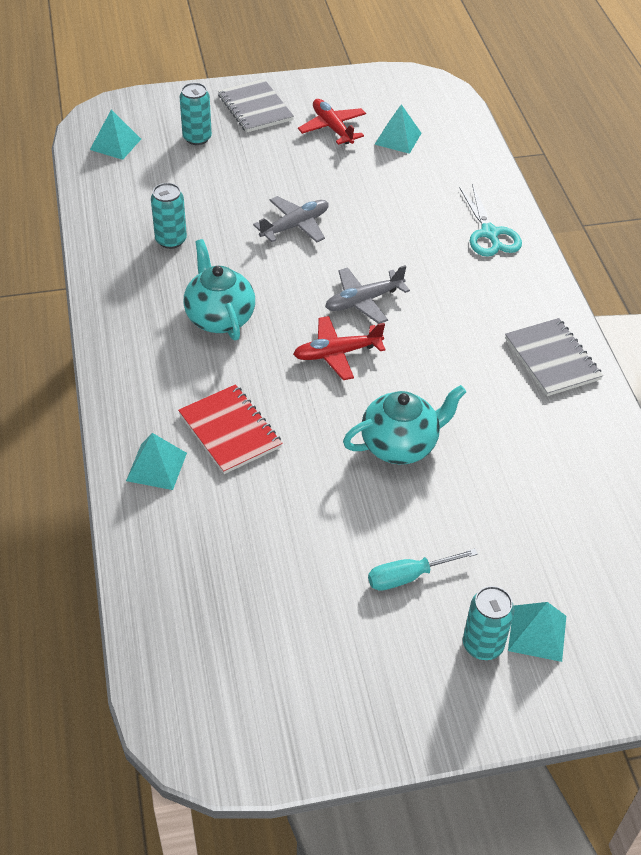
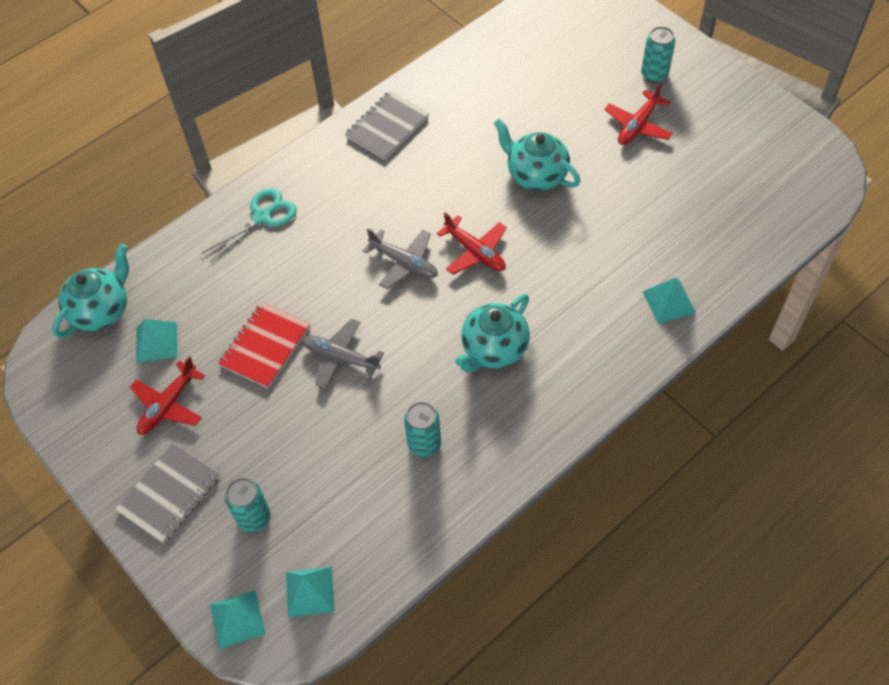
camera: 115 degrees left, 10 degrees up
(230, 431) = (601, 277): red notebook -> red notebook (265, 346)
(408, 577) = (637, 125): turquoise screwdriver -> red plane
(454, 121) = (101, 310): none -> turquoise teapot
(537, 633) = (625, 55): turquoise pyramid -> turquoise pyramid (237, 619)

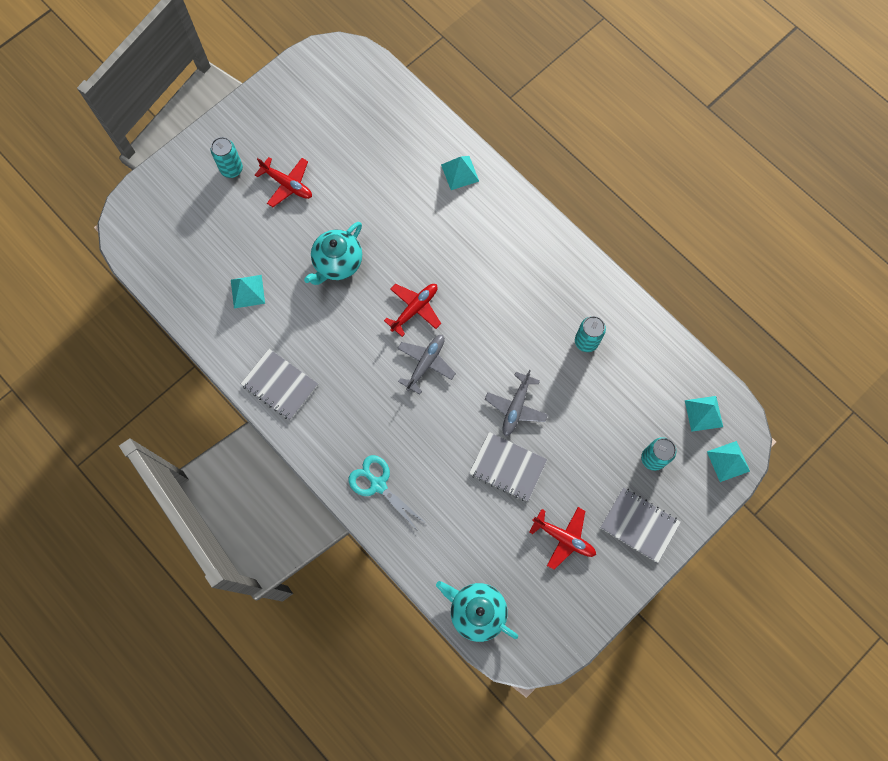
camera: 95 degrees left, 15 degrees up
(156, 342) = (506, 557): turquoise pyramid -> turquoise pyramid (247, 291)
(265, 346) = (507, 467): red notebook -> grey notebook
(493, 349) = (505, 294): turquoise teapot -> none

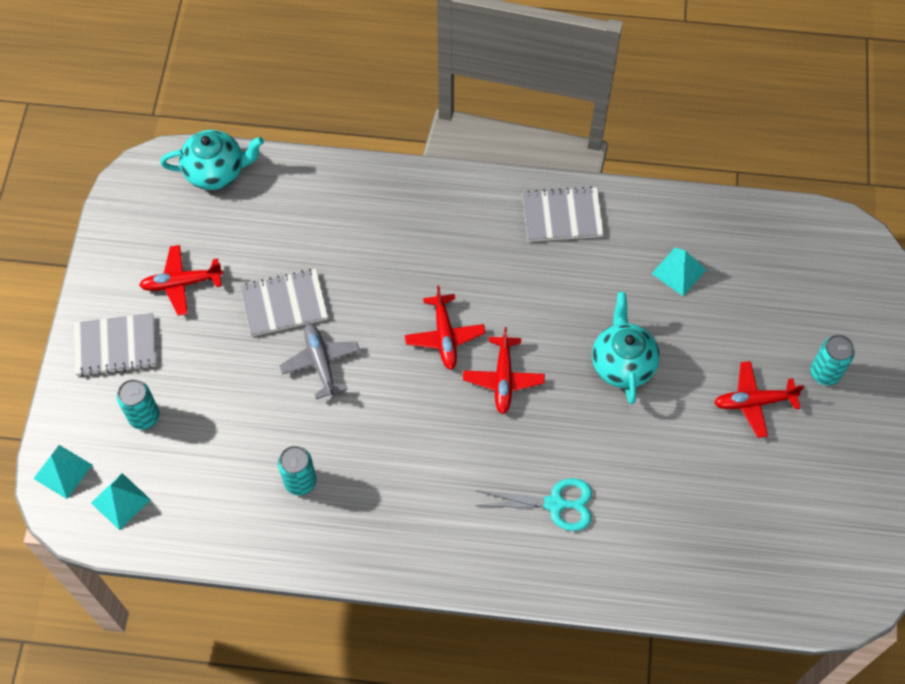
camera: 140 degrees right, 10 degrees down
(378, 484) = (392, 203): turquoise scissors -> turquoise scissors (555, 504)
(426, 363) = (445, 336): grey plane -> red plane
(460, 172) = (592, 562): turquoise pyramid -> none

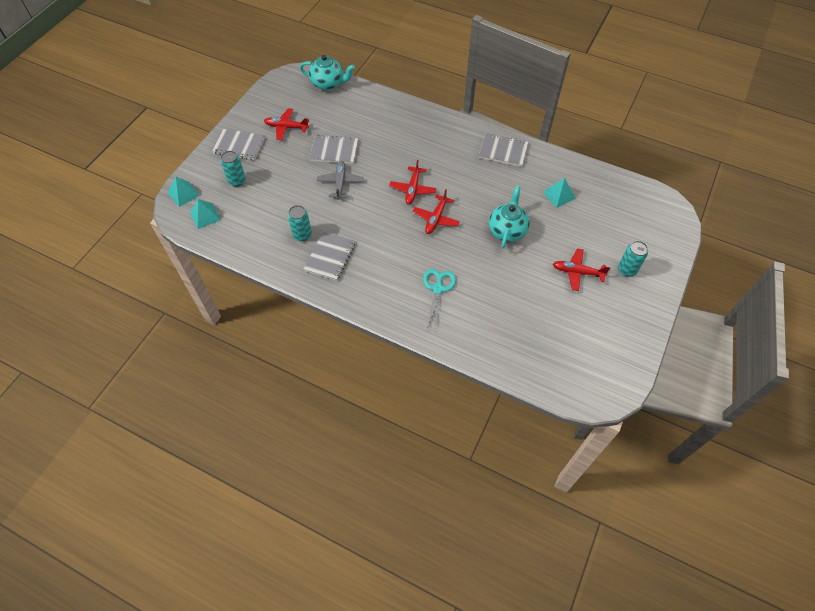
camera: 20 degrees right, 5 degrees down
(363, 506) = (330, 257): none -> grey notebook
(555, 504) = (438, 289): turquoise scissors -> turquoise scissors turned 105 degrees counterclockwise

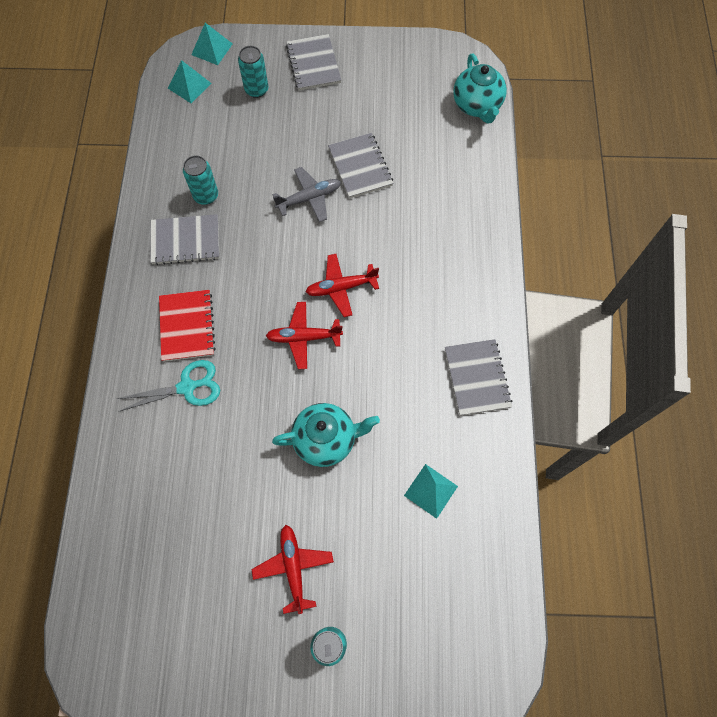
camera: 65 degrees right, 10 degrees up
(286, 127) = (371, 96): red plane -> none
(394, 275) = (187, 326): none -> red notebook

